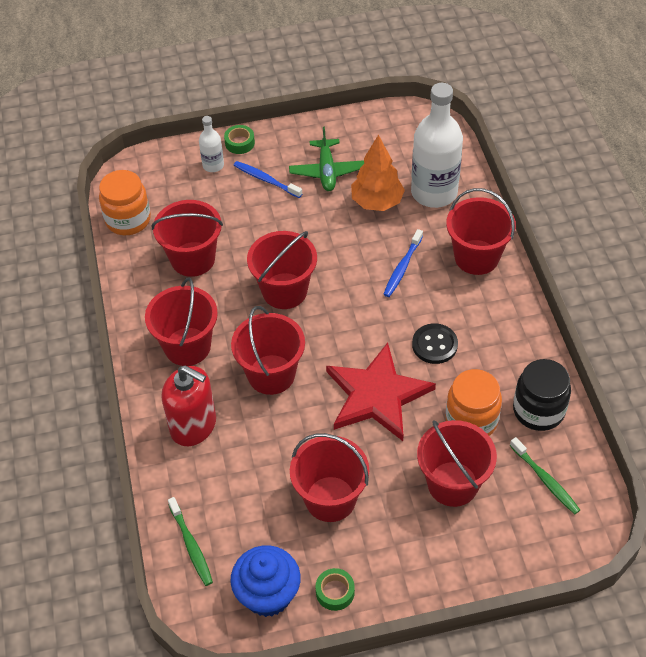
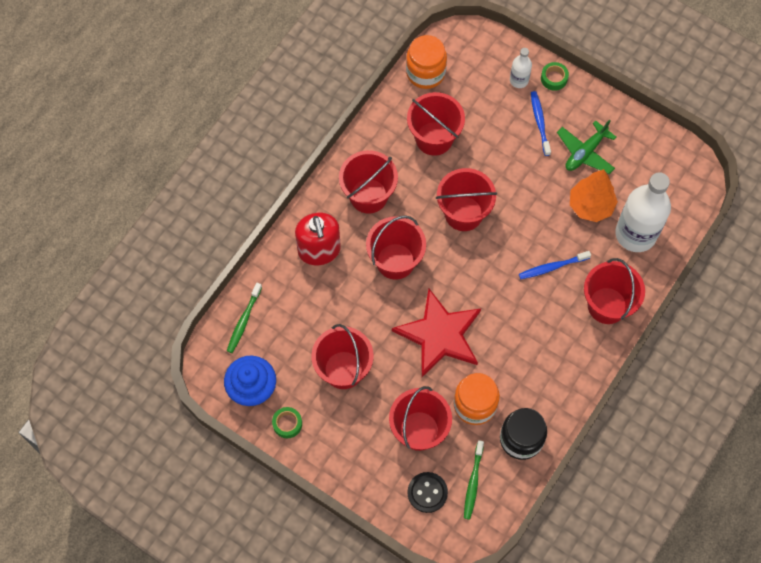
camera: 45 degrees right, 15 degrees up
(434, 345) = (510, 337): black button -> black button (427, 492)

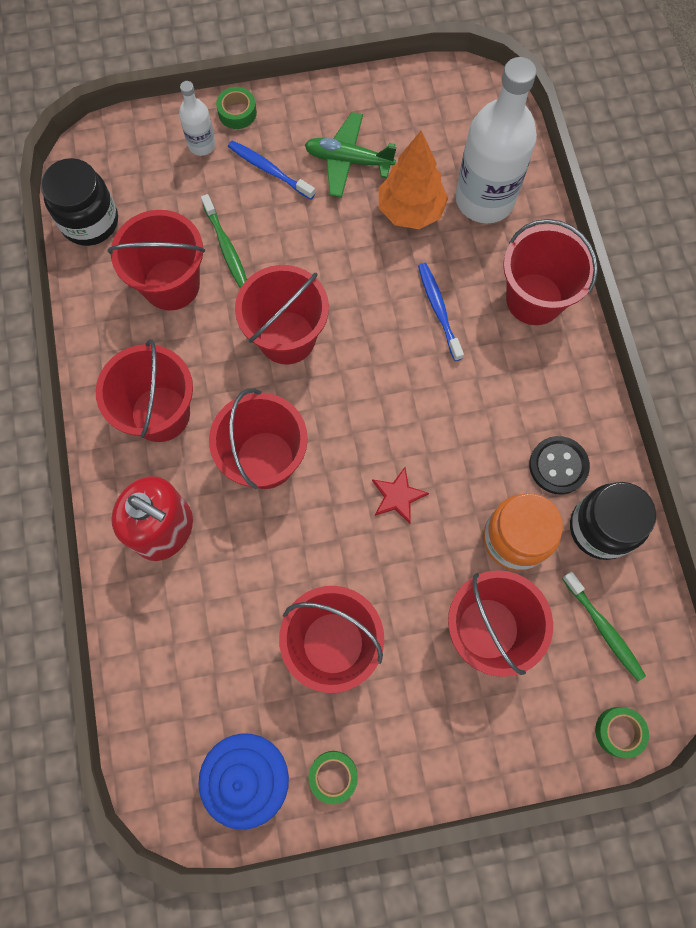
camera: 45 degrees left, 5 degrees up
(244, 321) = (156, 702): green toothbrush -> green toothbrush (226, 247)
(425, 73) = (90, 222): orange jar -> black jar
(427, 492) = (569, 692): black button -> black button (558, 466)
(431, 530) = (619, 731): none -> green tape
(439, 334) = (397, 496): red star -> red star, size x0.41
(552, 267) = (438, 310): blue toothbrush -> blue toothbrush turned 135 degrees clockwise
(585, 152) = (348, 161): green plane -> green plane turned 105 degrees clockwise

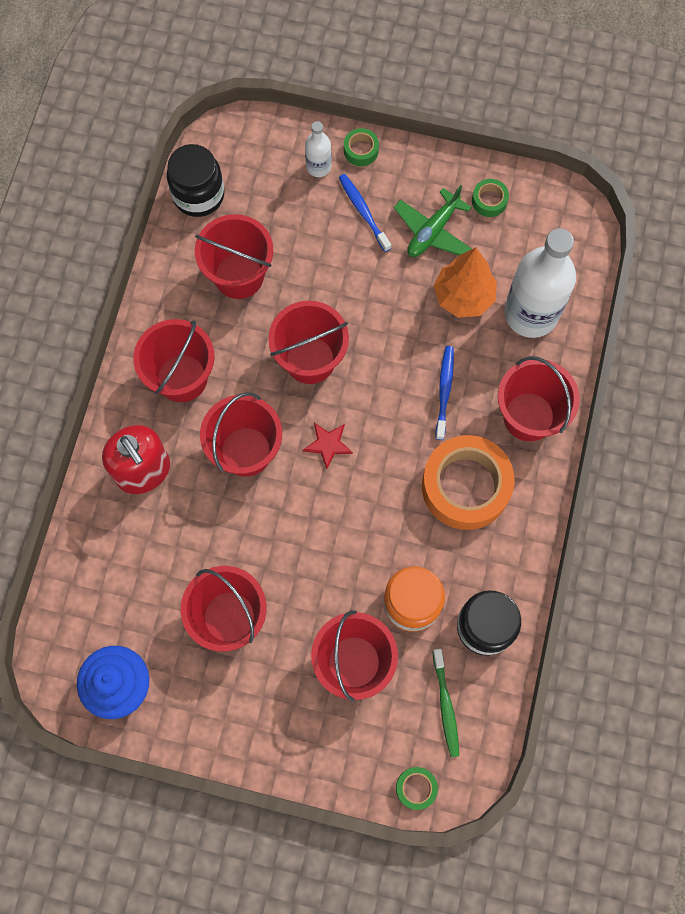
camera: 25 degrees right, 0 degrees up
(226, 247) = (297, 263): green toothbrush -> none
(333, 776) = (182, 715): green tape -> green tape (489, 201)
(348, 161) = (432, 231): green plane -> green plane turned 90 degrees counterclockwise
(397, 496) = (335, 527): red star -> red star (328, 444)
(508, 395) = (465, 486): none -> orange tape
(558, 466) = (476, 562): black button -> none

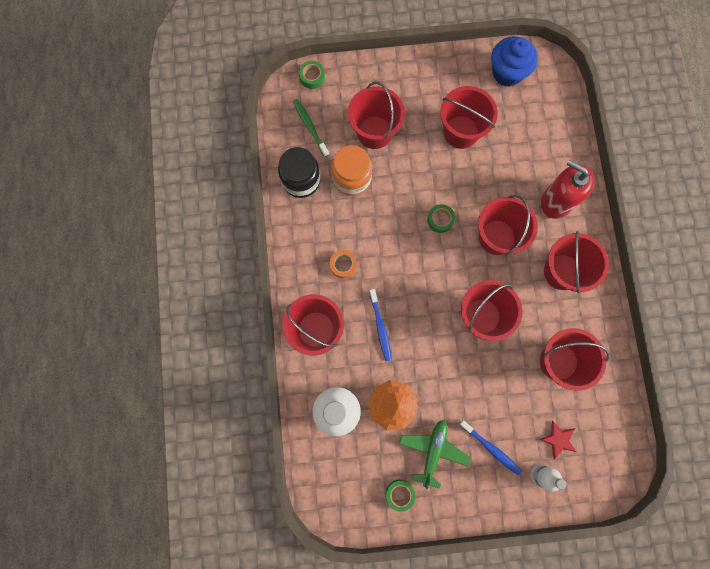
camera: 160 degrees right, 5 degrees up
(198, 195) = (617, 416): black jar -> none
(328, 444) = (445, 261): red star -> red star (558, 439)
(361, 150) = (514, 502): green tape -> green tape (440, 220)
(465, 486) = (343, 265): orange tape -> orange tape, size x0.43

